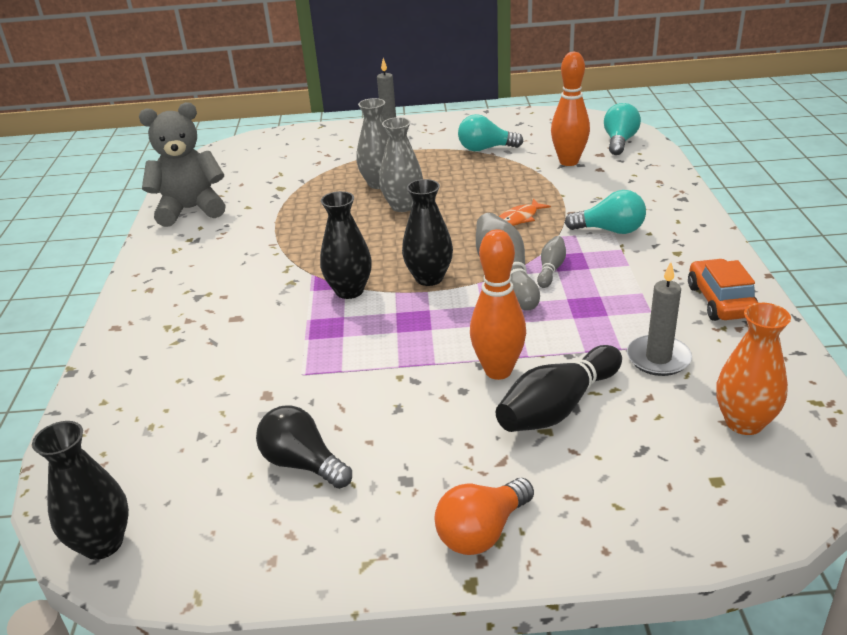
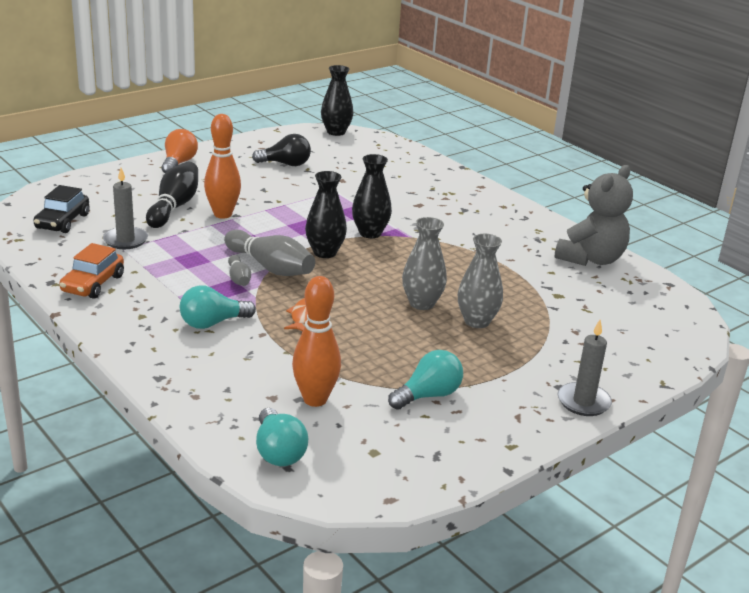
camera: 140 degrees right, 5 degrees down
(720, 301) = (93, 284): orange car -> orange car turned 60 degrees clockwise
(744, 422) = (62, 221): orange vase -> black car

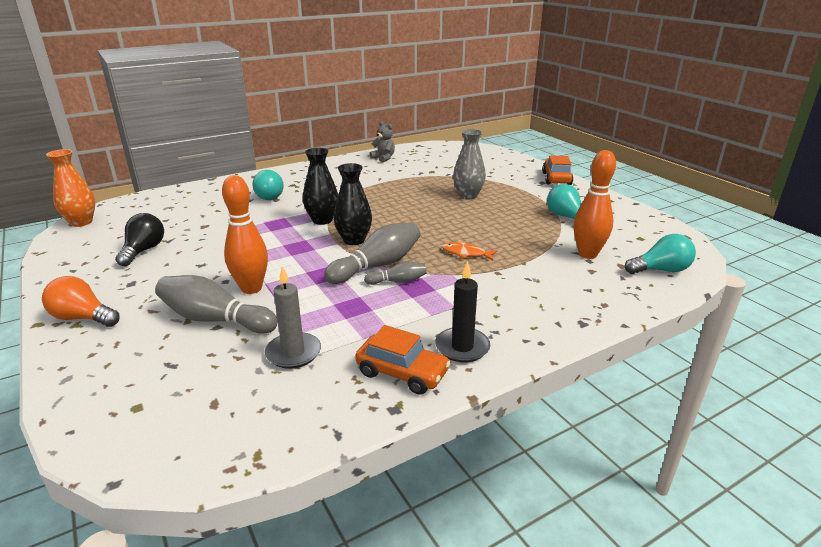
camera: 80 degrees left, 0 degrees up
(62, 221) = (215, 412): black car -> none
(124, 310) = (462, 347): none -> black candle
(174, 207) = (215, 319): black bowling pin -> grey bowling pin
(212, 323) = (483, 295): turquoise light bulb -> turquoise light bulb (269, 196)
(336, 132) = (81, 222): black vase -> orange vase
(422, 303) = (444, 210): grey vase -> none
(583, 402) = (556, 179): grey candle -> orange car
(591, 259) = (383, 158): grey teddy bear -> grey teddy bear, size x0.52

